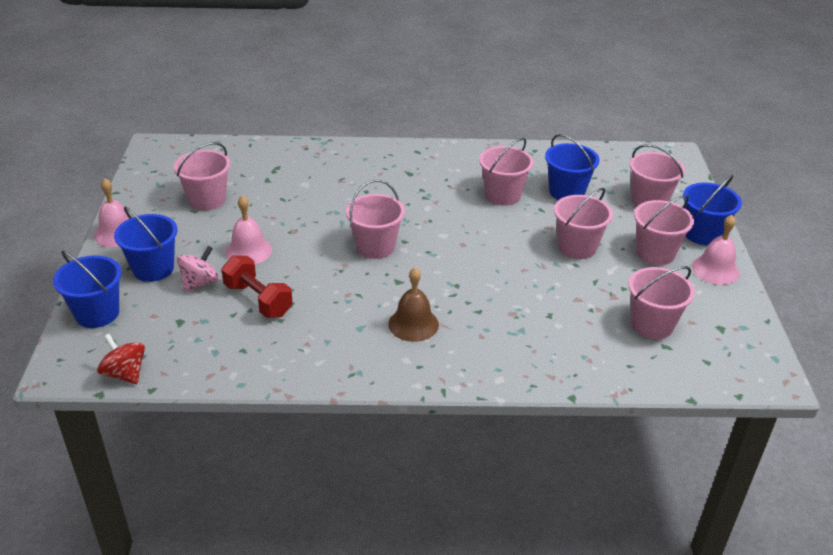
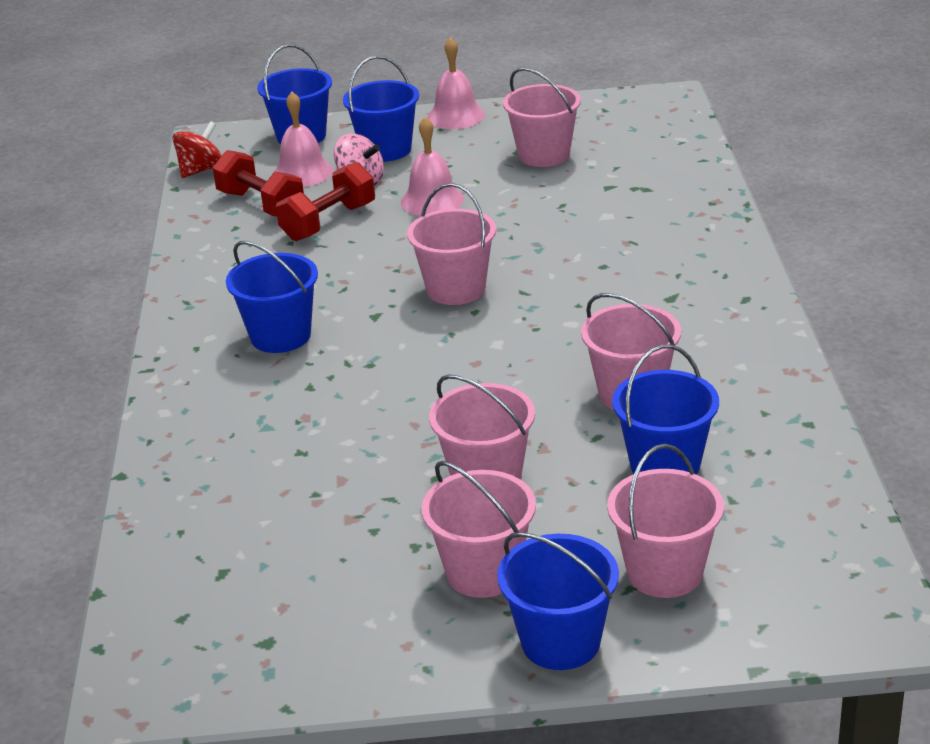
camera: 90 degrees right, 5 degrees down
(211, 336) = (261, 204): none -> red dumbbell
(413, 324) = (280, 336): brown bell -> blue bucket
(652, 324) = (277, 559): pink bucket -> none
(715, 269) = (440, 650): pink bell -> pink bell (302, 172)

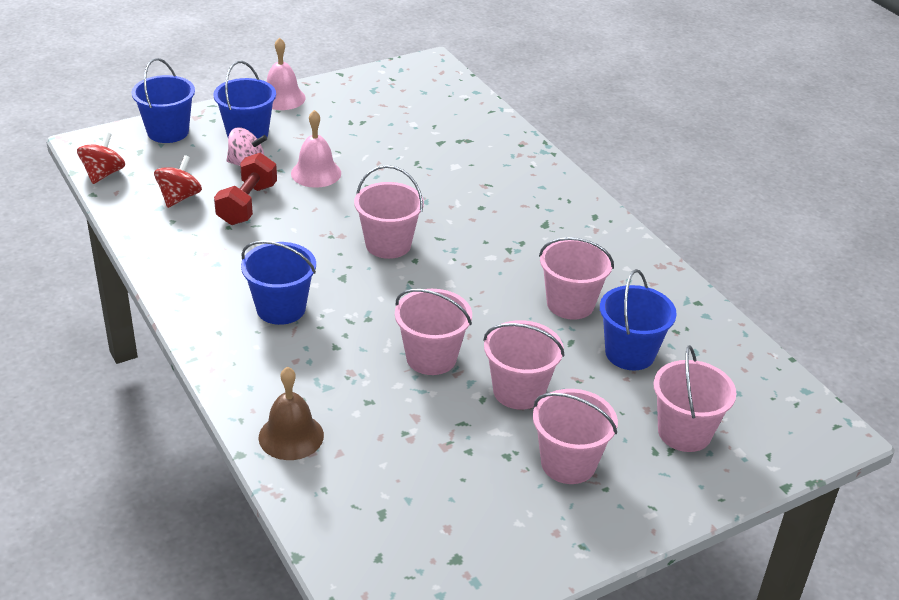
camera: 30 degrees left, 5 degrees up
(188, 469) = (291, 436): none -> brown bell
(261, 204) = (179, 197): red dumbbell -> red spinning top
(302, 172) = (193, 164): pink bell -> none
(544, 155) = (374, 122): pink bucket -> pink bucket (431, 358)
(560, 642) = (655, 501): blue bucket -> none

